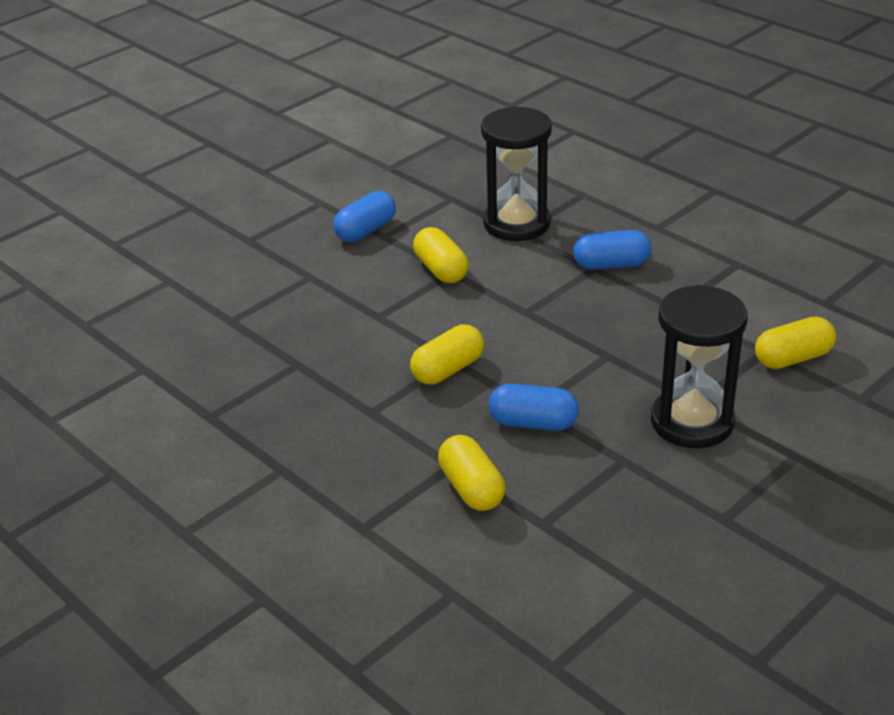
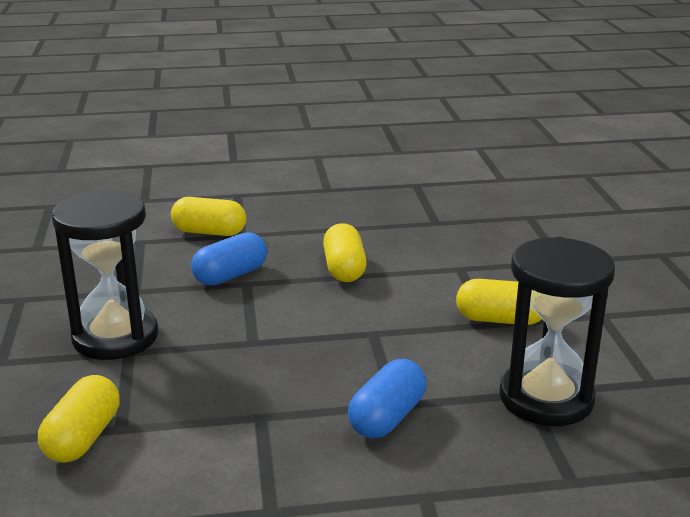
camera: 125 degrees right, 10 degrees down
(366, 231) = (622, 309): blue capsule -> none

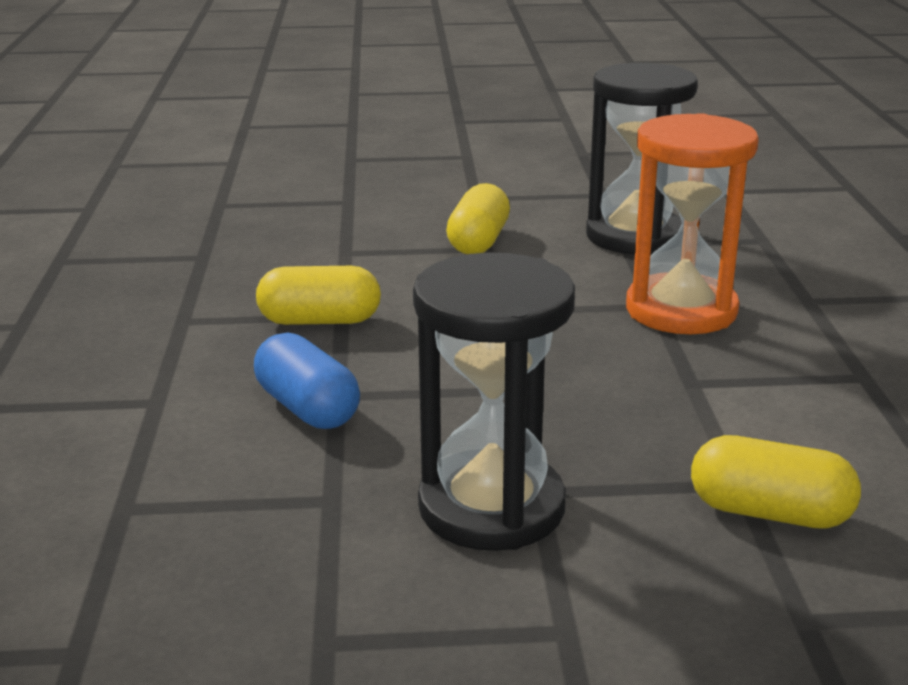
camera: 85 degrees left, 0 degrees up
(209, 232) = (128, 432): yellow capsule -> none
(387, 417) = (681, 310): blue capsule -> orange hourglass

